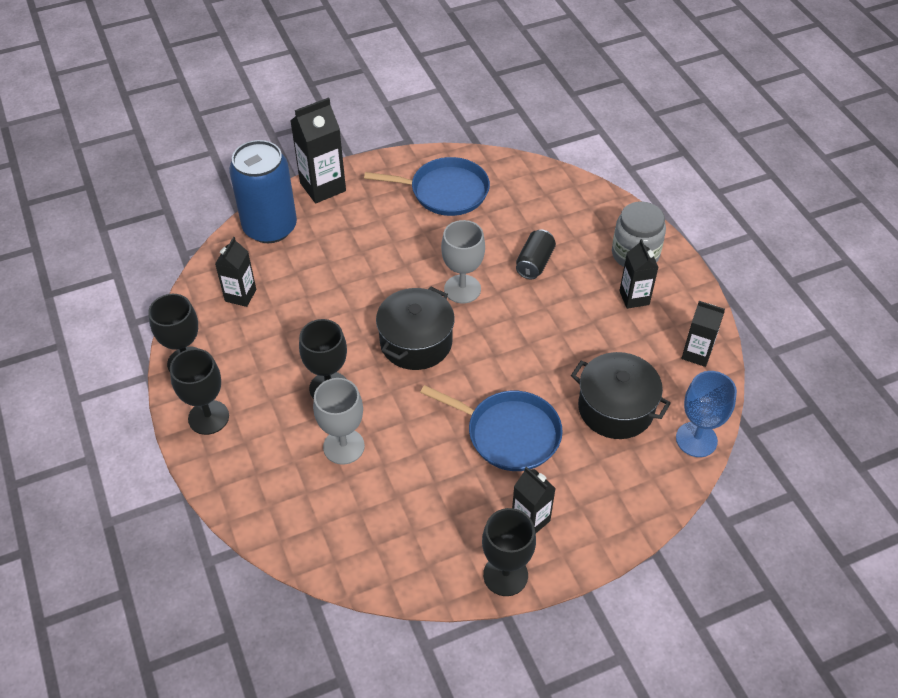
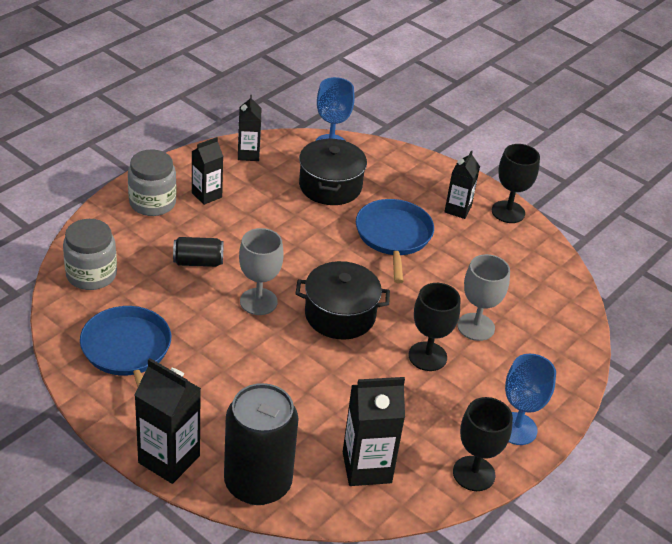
camera: 120 degrees left, 10 degrees down
(208, 417) = (516, 429): black goblet -> blue goblet
(240, 295) = (367, 467): black carton -> black carton, size x1.57
(270, 227) = (258, 483): blue can -> black can
(547, 191) = (91, 275): none -> grey jar

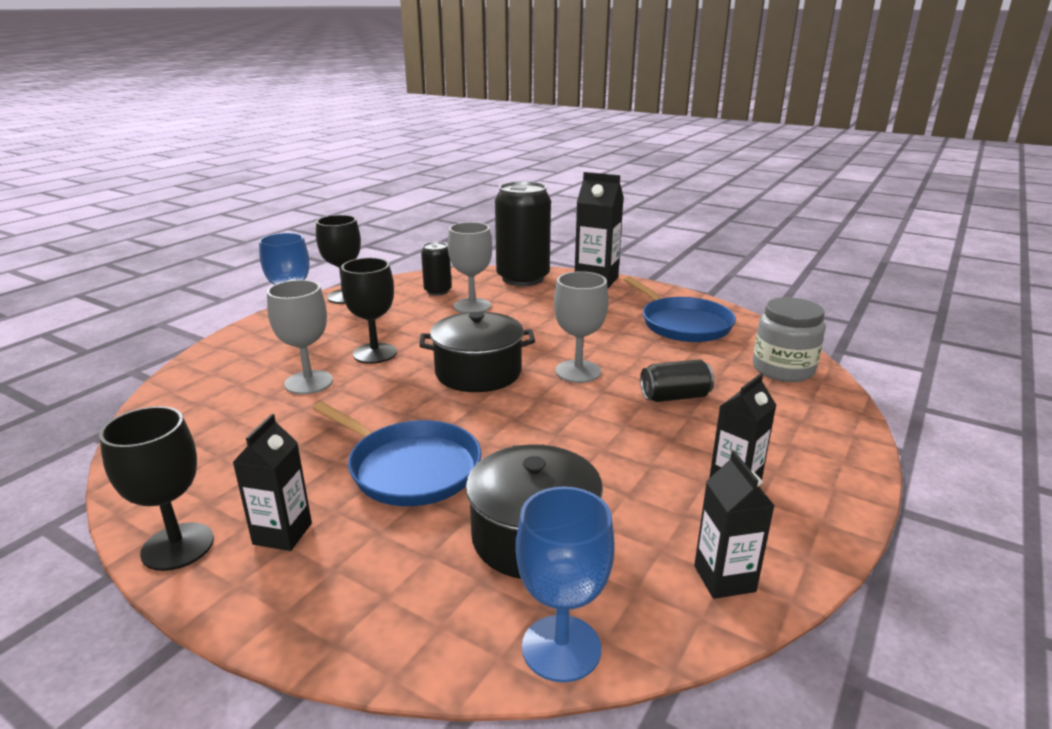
camera: 175 degrees right, 15 degrees down
(152, 203) = (802, 456): grey jar -> none
(331, 424) = (472, 306): none -> grey goblet
(367, 467) = (437, 291): black carton -> black can
(393, 236) = (410, 468): blue pan -> blue pan turned 45 degrees counterclockwise

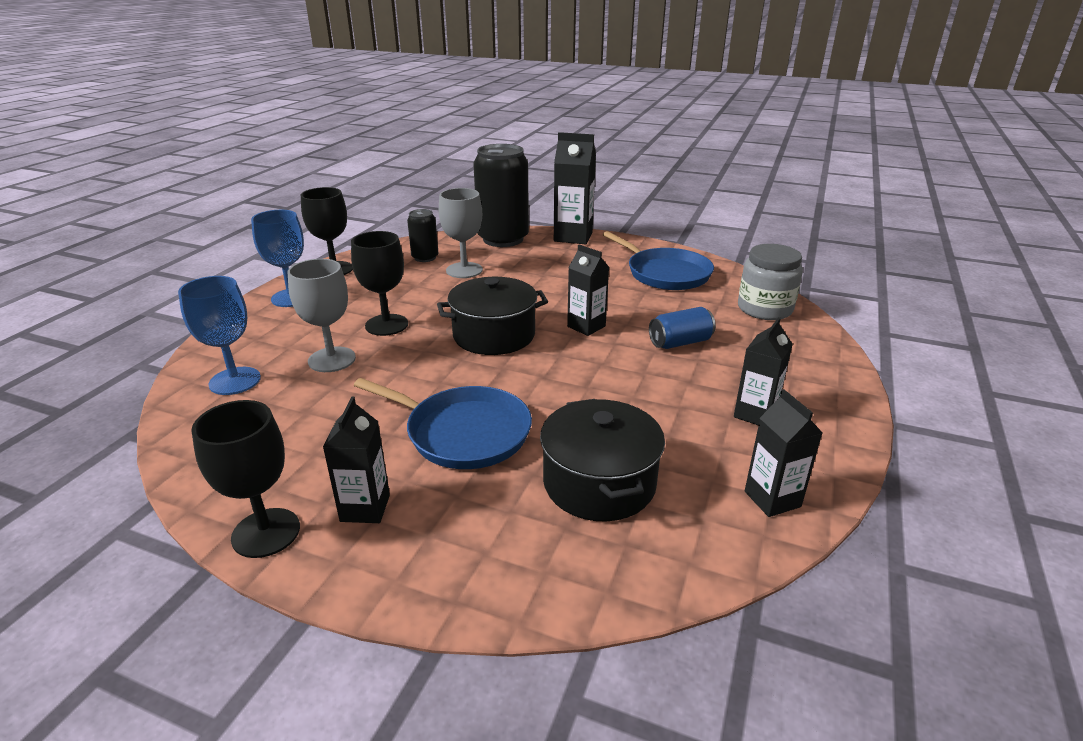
camera: 10 degrees left, 5 degrees up
(561, 648) = (656, 576): blue goblet -> blue goblet (235, 381)
(578, 371) = (586, 326): grey goblet -> black carton
(675, 397) = (680, 342): black can -> blue can

